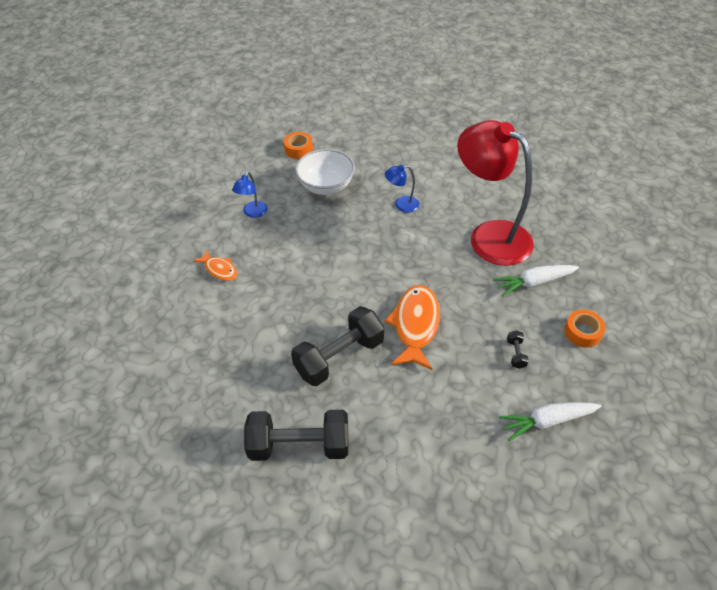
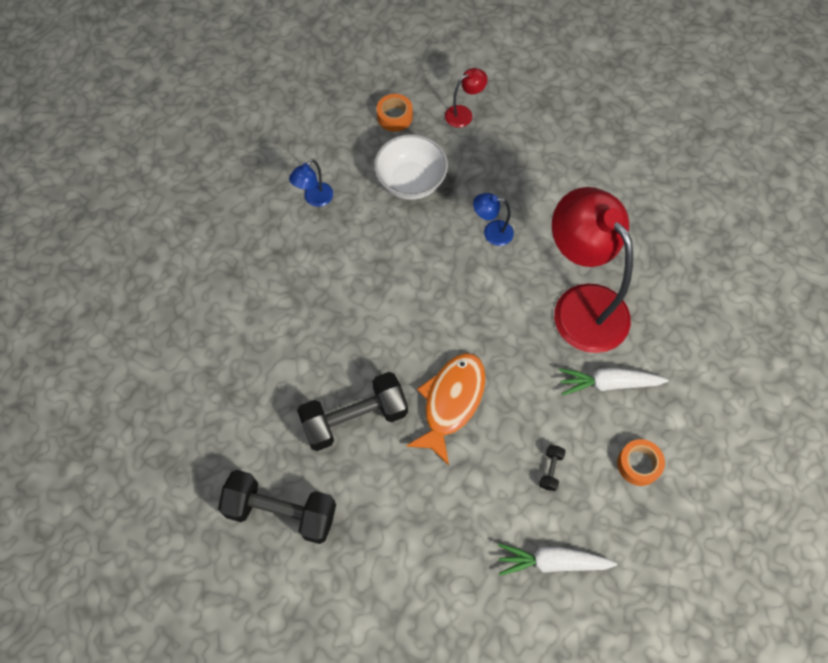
camera: 15 degrees right, 15 degrees up
(219, 269) = (257, 268): orange fish -> none
(351, 137) = (464, 114): none -> red lamp

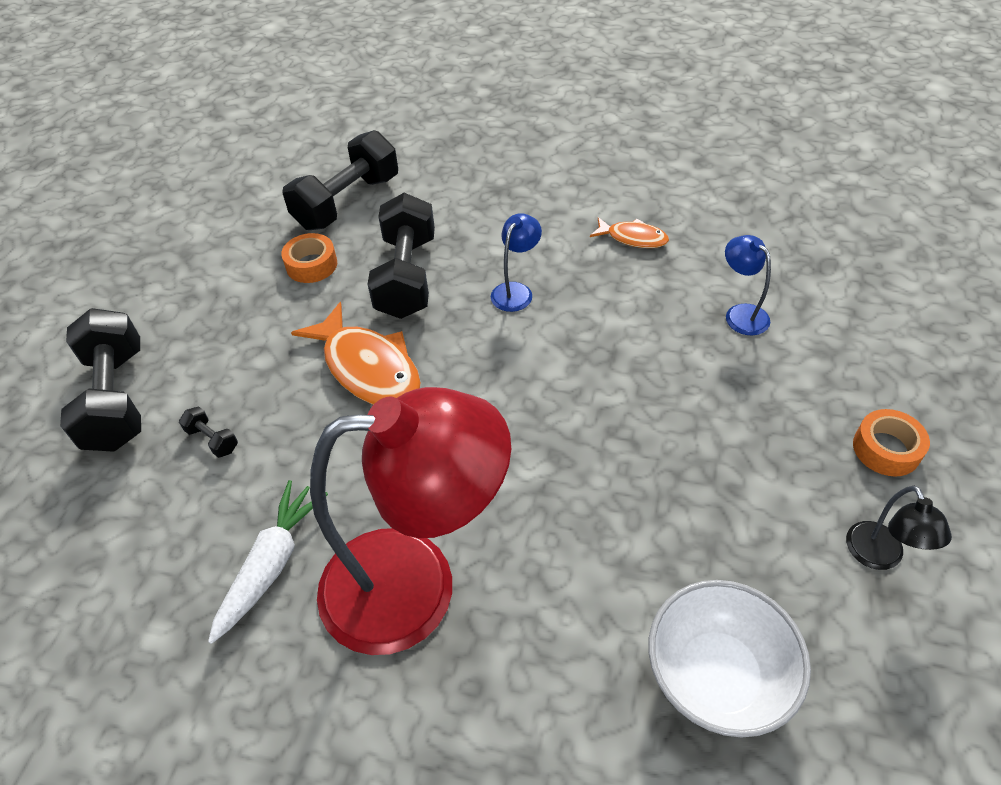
camera: 115 degrees right, 15 degrees down
(258, 279) = (633, 238): none -> orange fish
(411, 182) = (741, 431): white bowl -> white bowl (716, 676)
(464, 114) = (879, 557): red lamp -> black lamp
(491, 232) = (606, 507): blue lamp -> blue lamp (516, 291)
(552, 561) = (117, 399): white carrot -> black dumbbell
(638, 464) = (139, 548): orange tape -> orange tape (311, 265)

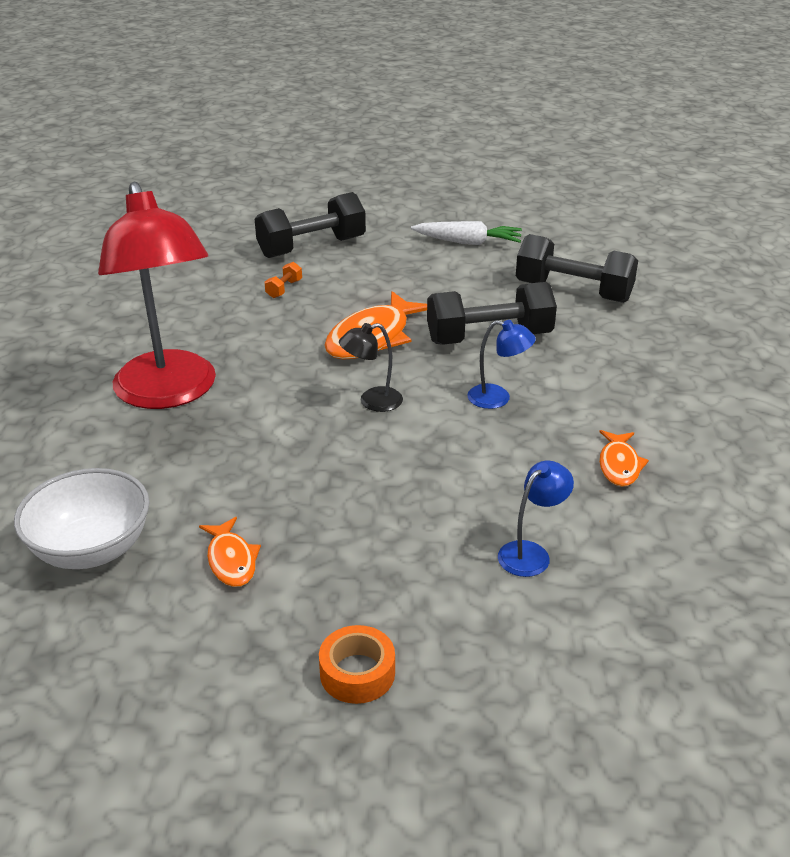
camera: 75 degrees right, 15 degrees down
(212, 440) = (284, 289): black dumbbell -> orange dumbbell
(272, 564) = (183, 333): white carrot -> white carrot (468, 242)
(311, 265) = (481, 291): orange tape -> none
(741, 534) = (231, 560): none -> orange fish
(879, 557) = (214, 659): black lamp -> black lamp (372, 401)

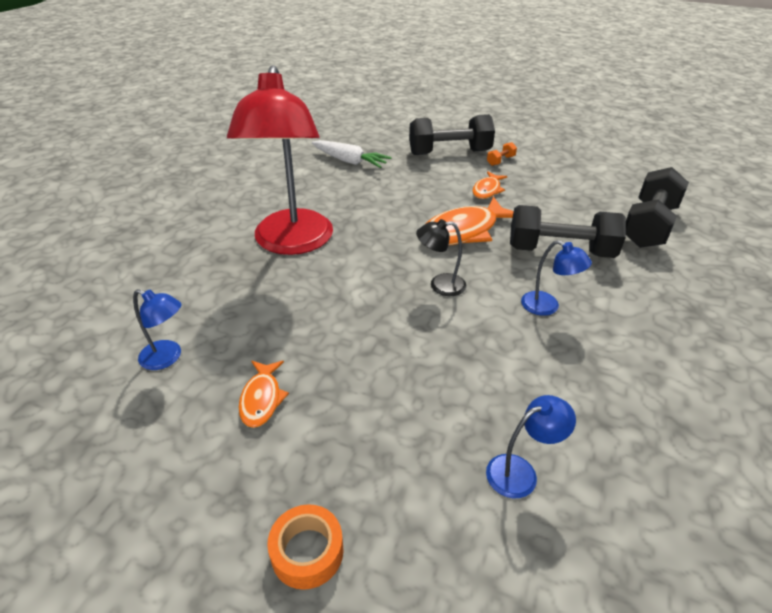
camera: 20 degrees right, 5 degrees up
(91, 549) = (167, 358): white bowl -> blue lamp
(284, 289) = (414, 180): orange dumbbell -> orange dumbbell (500, 161)
(468, 242) = (573, 169): white carrot -> white carrot (350, 161)
(573, 292) = (649, 226): black dumbbell -> black dumbbell turned 75 degrees clockwise
(619, 465) = (639, 402): orange fish -> orange fish (487, 190)

